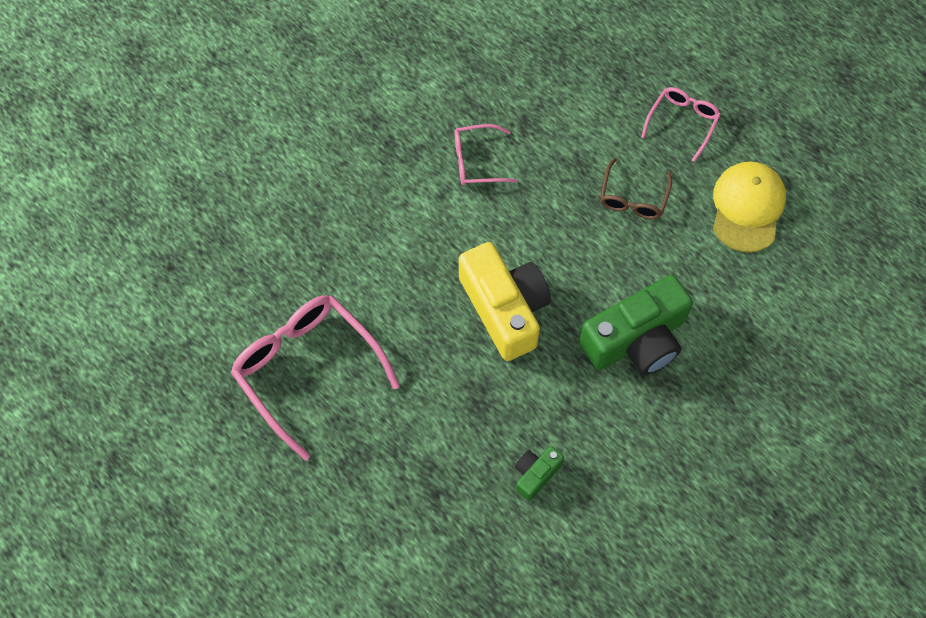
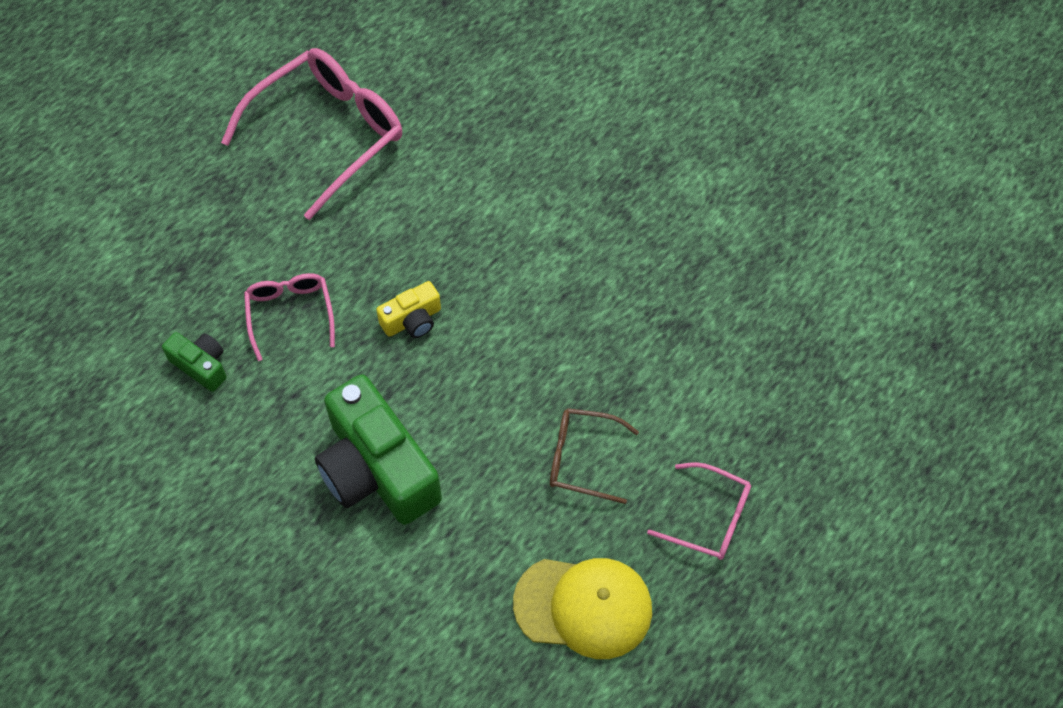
camera: 85 degrees right, 5 degrees down
(477, 161) = (614, 276): pink glasses -> pink glasses (290, 314)
(505, 309) = (412, 320): yellow camera -> yellow camera, size x0.47

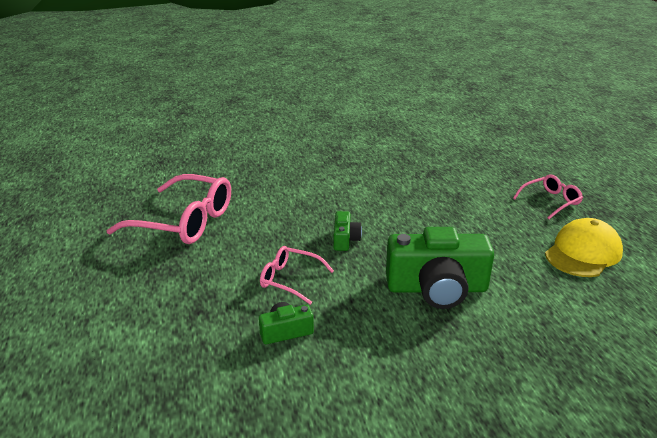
camera: 55 degrees left, 30 degrees down
(328, 134) = (184, 221): pink glasses -> pink glasses turned 120 degrees clockwise
(412, 320) = (345, 239): yellow camera -> green camera
(582, 459) = (487, 221): brown glasses -> none

